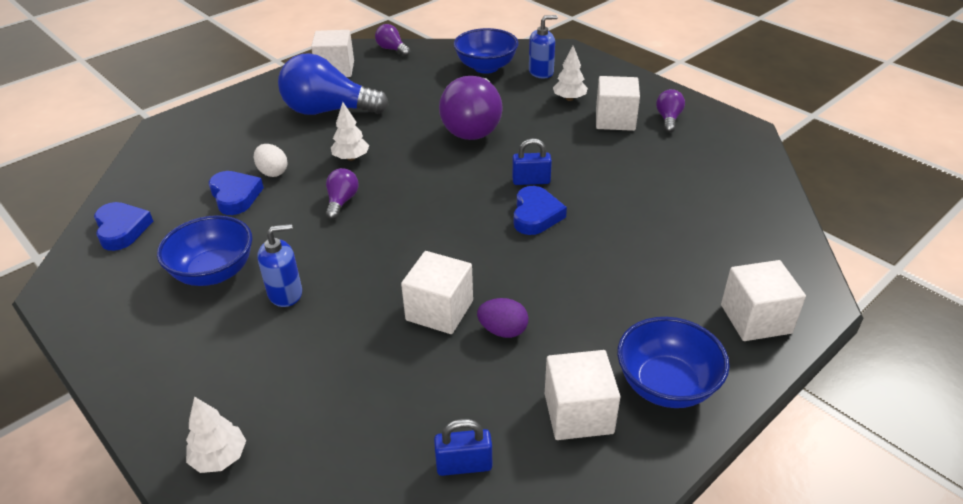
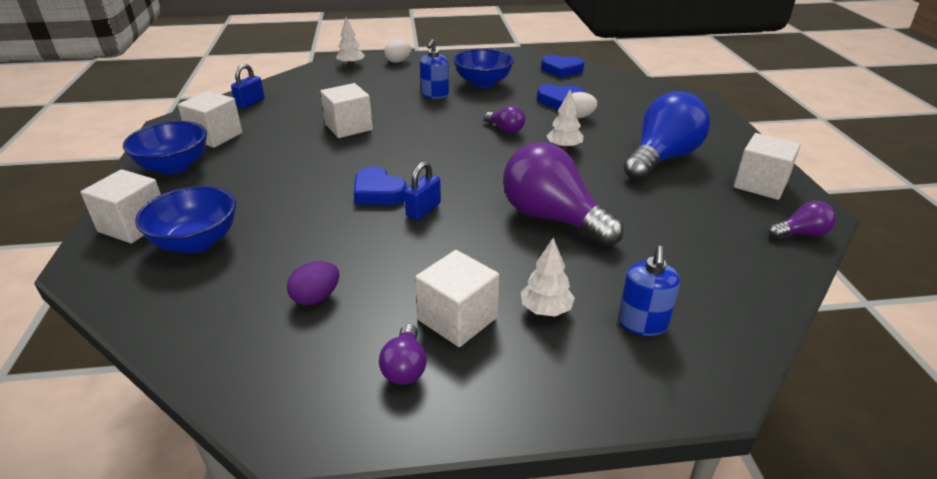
camera: 125 degrees right, 5 degrees down
(169, 405) = (398, 61): none -> white egg
(486, 67) = (695, 283): blue bowl -> blue bowl (196, 242)
(503, 330) = (300, 138): purple egg -> purple egg (316, 298)
(668, 119) = (405, 367): purple light bulb -> purple light bulb turned 45 degrees clockwise

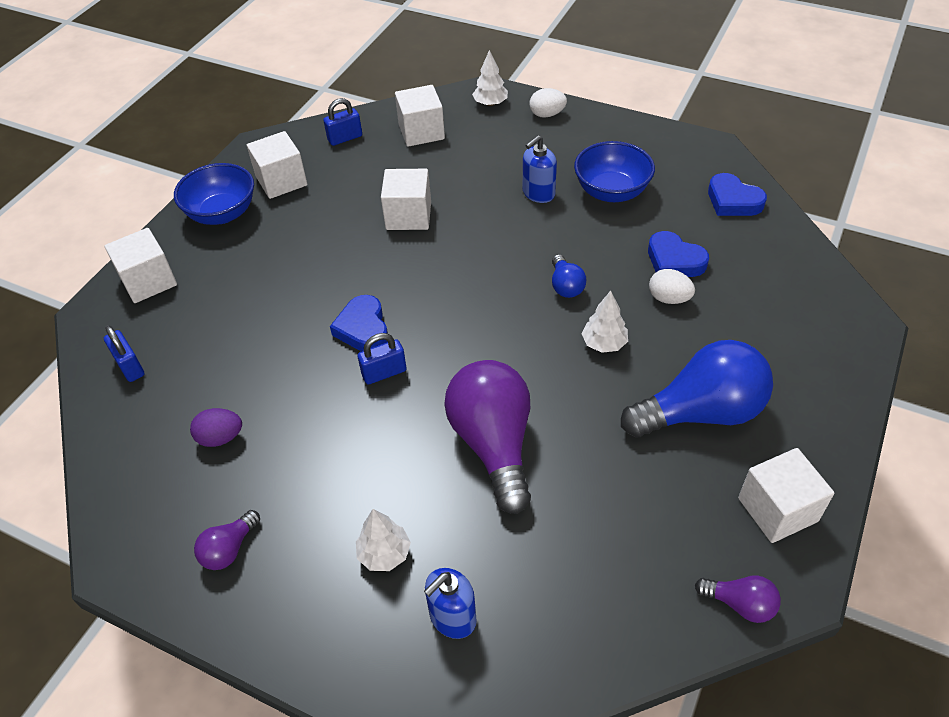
camera: 35 degrees right, 15 degrees up
(166, 286) = (130, 366): none -> blue padlock
(196, 242) = (179, 324): blue bowl -> none
(457, 319) = (306, 522): white cube -> white cube (421, 132)
(505, 129) = (566, 286): purple light bulb -> blue light bulb

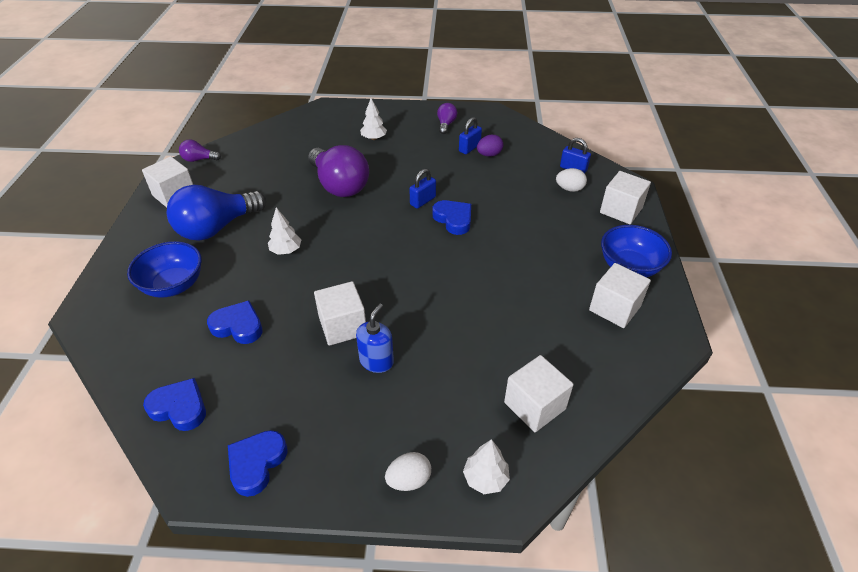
camera: 155 degrees right, 5 degrees down
(345, 138) = (604, 373): blue padlock -> blue padlock (469, 148)
(408, 215) = (480, 306): white cube -> white cube (343, 326)
(452, 617) = (332, 129): blue soap dispenser -> none
(566, 286) = (324, 282): blue light bulb -> none
(611, 192) = (306, 384): blue bowl -> blue bowl (173, 285)
(663, 148) = (257, 463): none -> blue heart
(669, 298) = (241, 293): white egg -> white egg (569, 189)

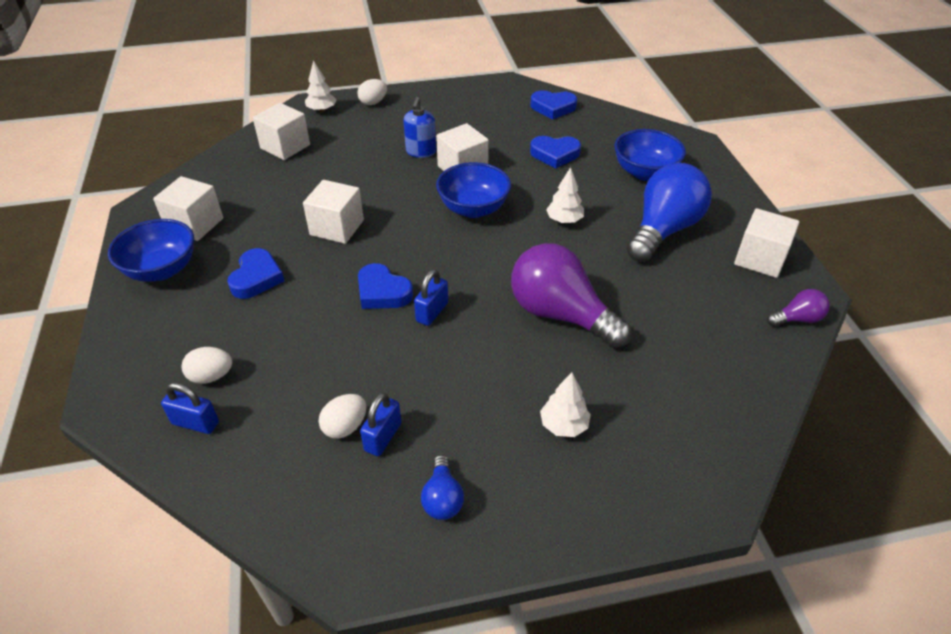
camera: 165 degrees right, 0 degrees up
(257, 463) = (477, 95): blue heart -> blue heart (256, 278)
(355, 276) = (473, 208): none -> blue bowl
(446, 124) = (442, 498): purple light bulb -> blue light bulb
(489, 155) = (345, 427): purple egg -> white egg
(621, 210) = (141, 351): white cube -> white cube (337, 227)

